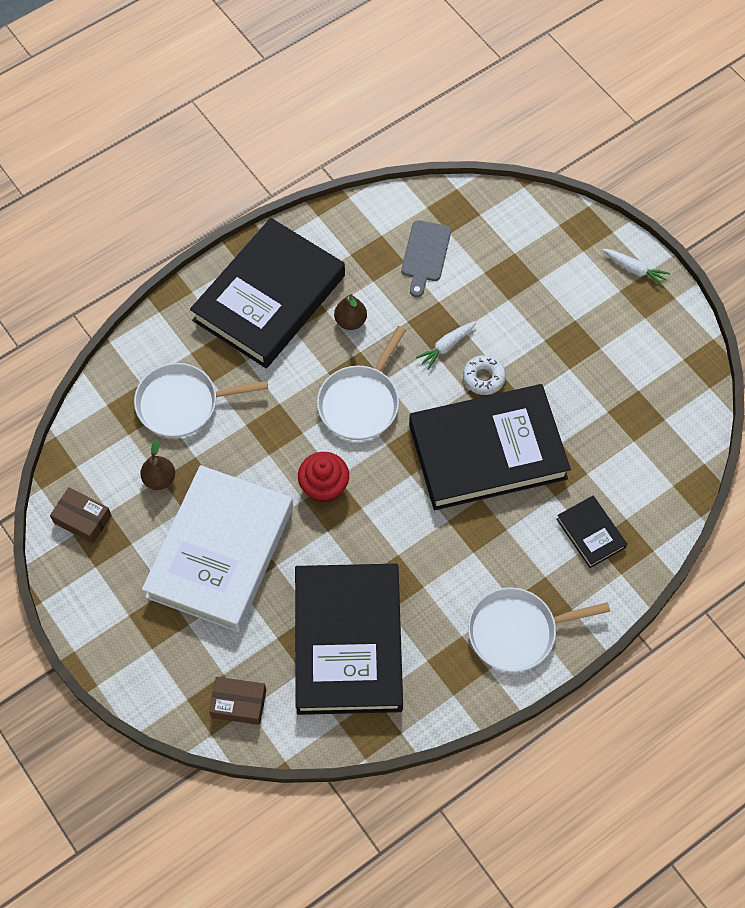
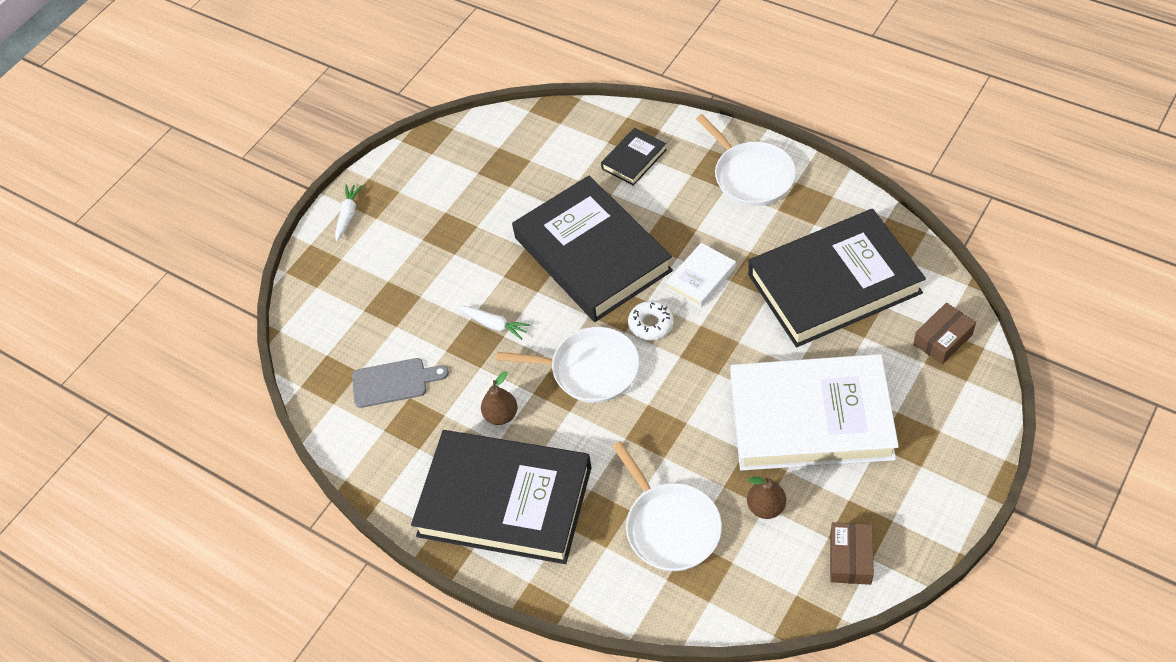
camera: 105 degrees left, 10 degrees down
(238, 703) = (943, 339): brown box -> brown box turned 60 degrees clockwise
(324, 486) = (695, 363): red cupcake -> none
(413, 531) = (701, 278): none -> white book
(483, 378) = (516, 284): white donut -> white donut (651, 324)

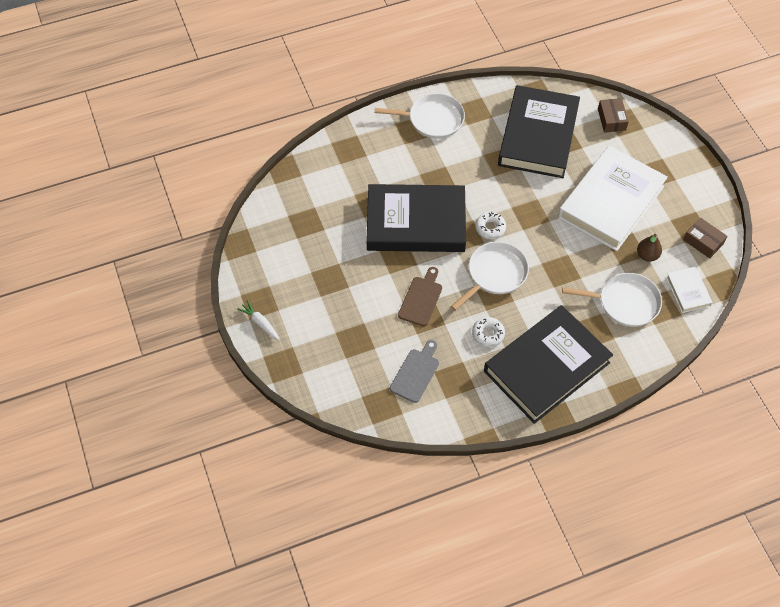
camera: 60 degrees left, 5 degrees up
(495, 325) = (421, 299): white carrot -> brown cutting board
(501, 415) = (488, 334): brown pear -> white donut
(634, 159) = (366, 160): black book -> none
(701, 278) = (480, 186): white book -> white book (688, 291)

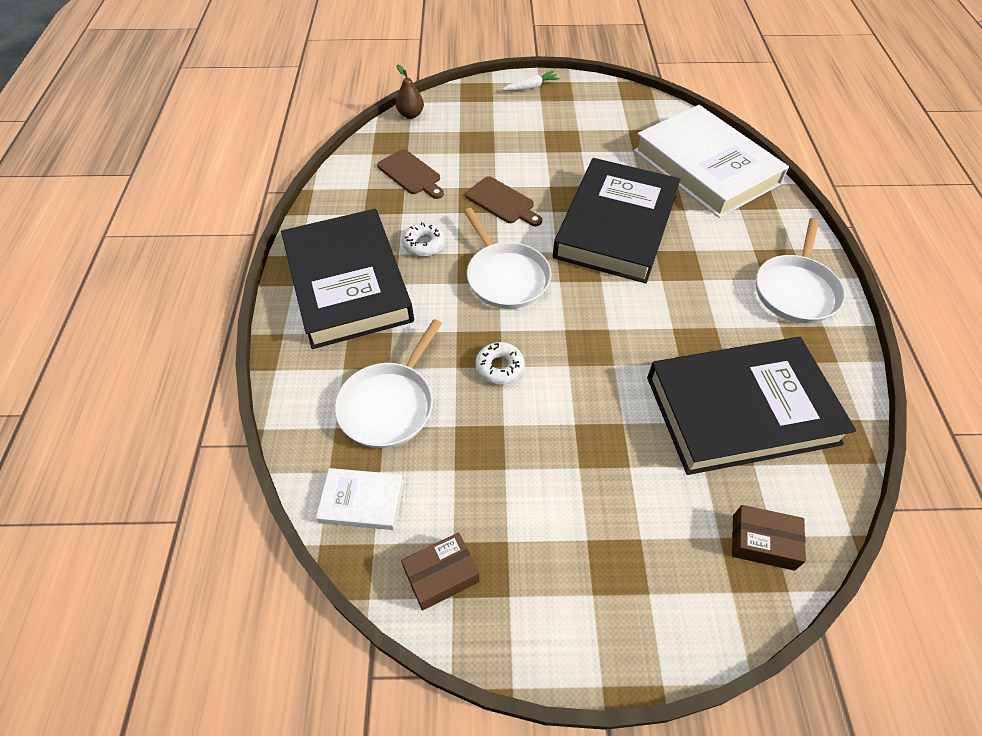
camera: 110 degrees right, 5 degrees down
(416, 373) = (411, 174): grey cutting board -> brown cutting board
(490, 228) = (581, 294): white donut -> white donut (499, 367)
(538, 136) = (741, 410): black book -> black book turned 45 degrees counterclockwise
(611, 202) = (576, 462): white book -> white book (705, 167)
(647, 255) = (454, 471): brown pear -> brown pear (411, 115)

